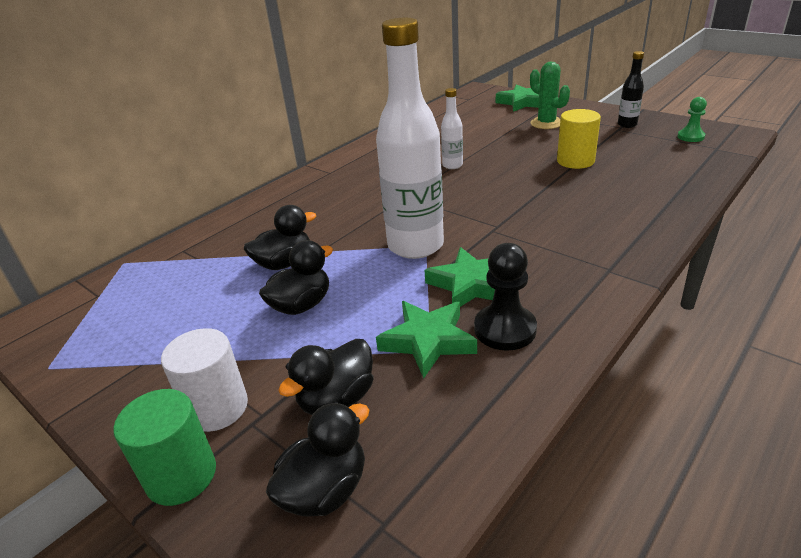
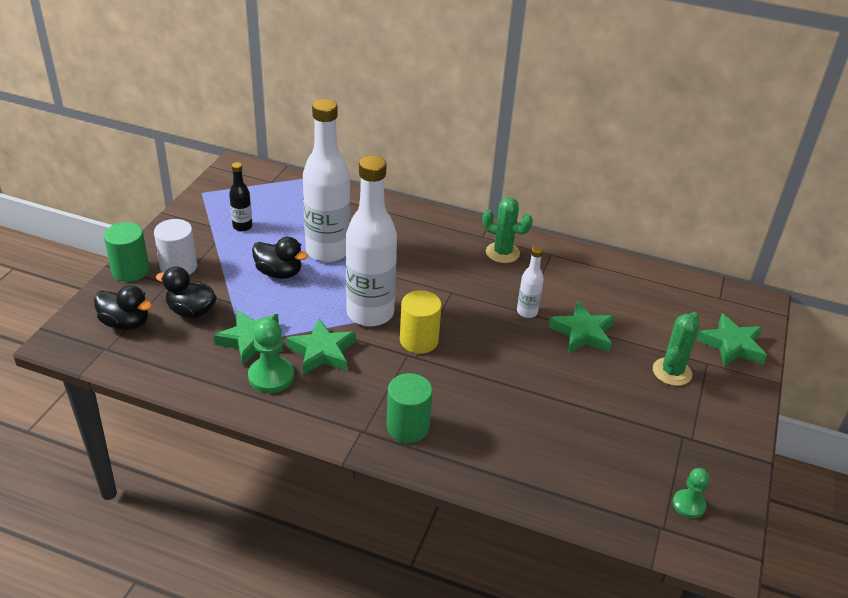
camera: 65 degrees right, 5 degrees up
(284, 263) = (328, 251): black duck -> white bottle
(361, 166) = (502, 253): none -> green cactus
(490, 147) = (582, 333): none -> green star
(505, 329) = (271, 376): black pawn -> green pawn
(575, 161) = (573, 402): yellow cylinder -> yellow cylinder (419, 340)
(603, 241) = (408, 427): none -> green cylinder
(627, 125) = (701, 445): black bottle -> black bottle (242, 226)

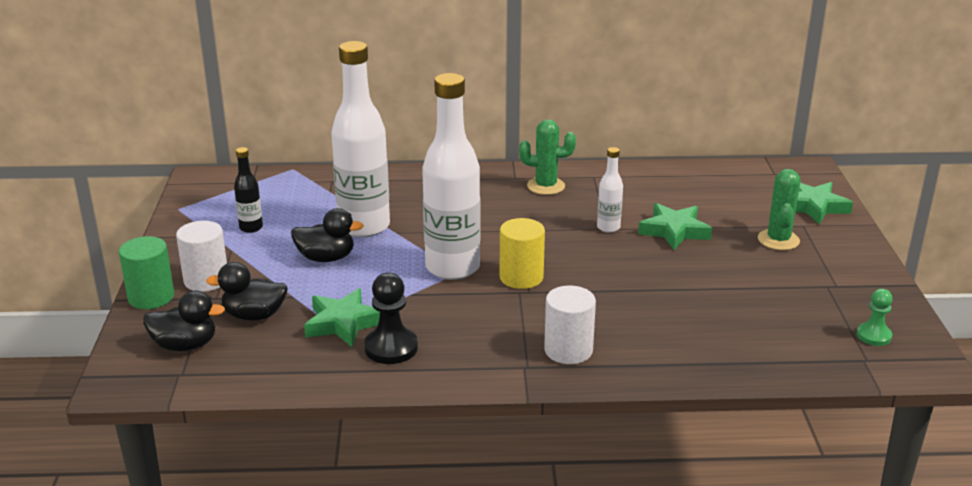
camera: 20 degrees left, 10 degrees down
(271, 376) = (391, 348): green pawn -> black pawn
(322, 352) = (429, 313): green star -> none
(408, 427) = (568, 350): green cylinder -> white cylinder

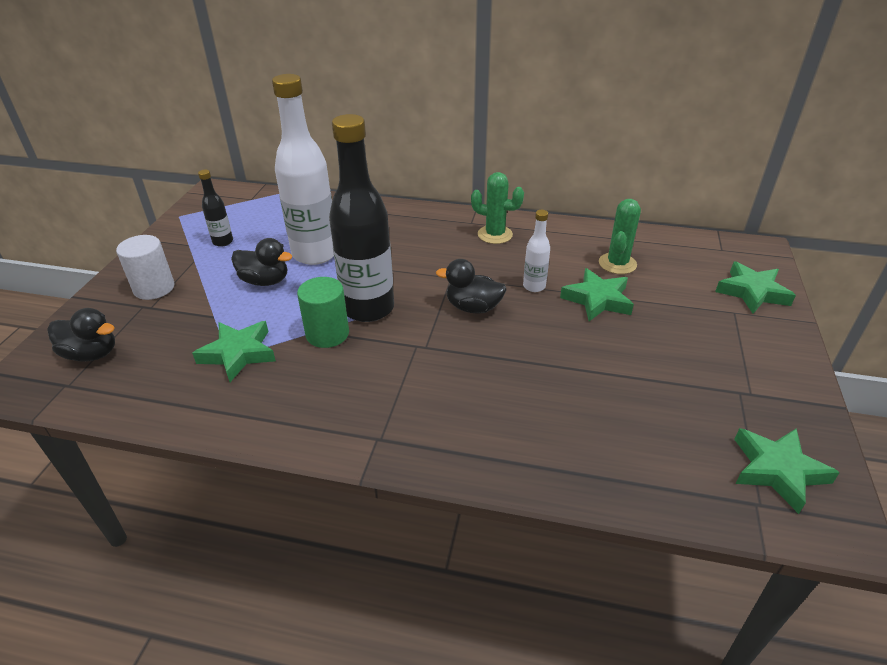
camera: 15 degrees right, 10 degrees up
(151, 297) = (100, 298): green cylinder -> green cylinder (327, 334)
(254, 315) = (168, 332): black duck -> black duck (473, 307)
(391, 348) = (264, 390): black pawn -> none
(452, 268) = (368, 308): white bottle -> black bottle
(521, 277) = (426, 329): yellow cylinder -> none
(568, 350) = (431, 426): white cylinder -> none
(778, 240) = (702, 326): green cactus -> green cactus (617, 264)
(873, 336) = (777, 471): green pawn -> green star

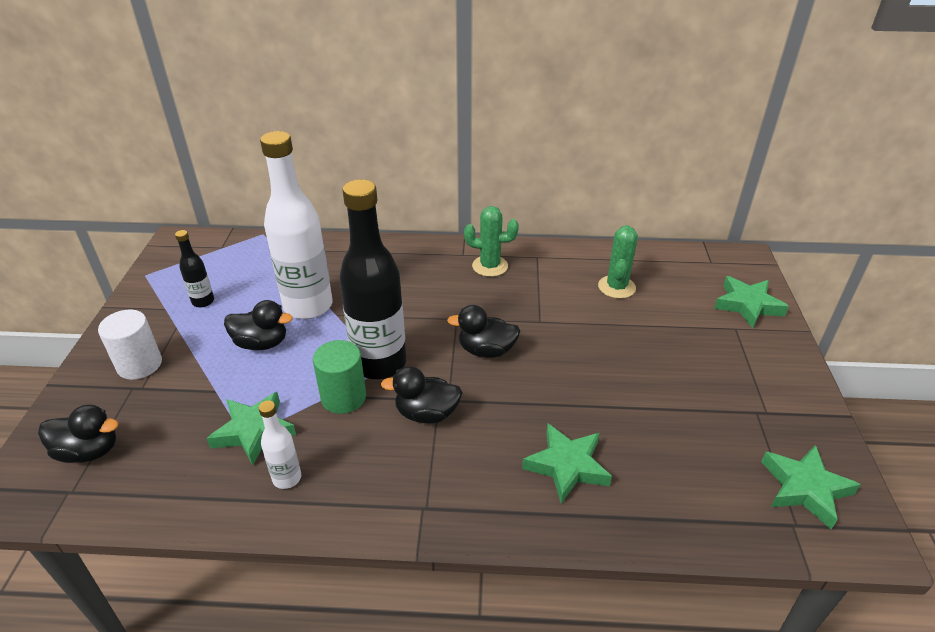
camera: 10 degrees left, 0 degrees up
(401, 356) = (426, 414): none -> black duck
(534, 286) = (541, 320): white bottle -> white bottle (287, 478)
(597, 299) = (605, 328): green star -> green star (567, 466)

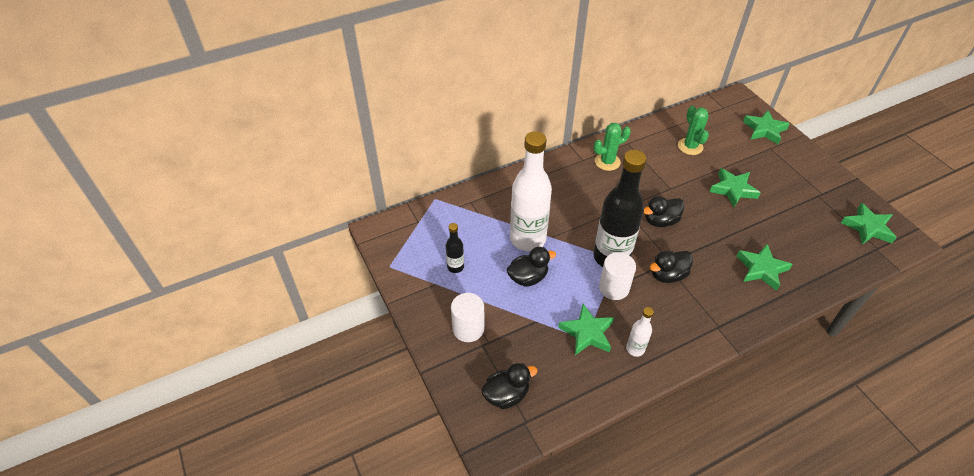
camera: 30 degrees left, 10 degrees up
(343, 397) = (614, 288): green cylinder -> white cylinder
(626, 355) = (733, 190): none -> green star

